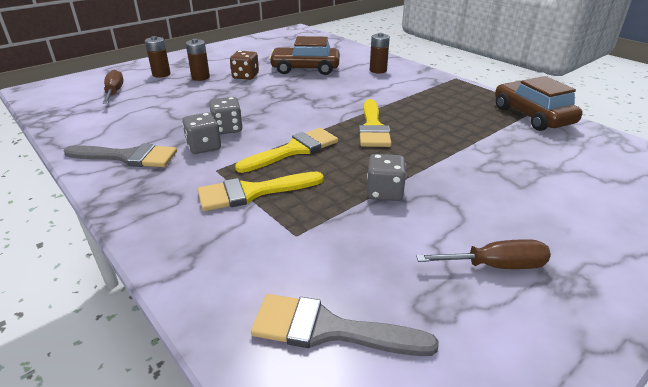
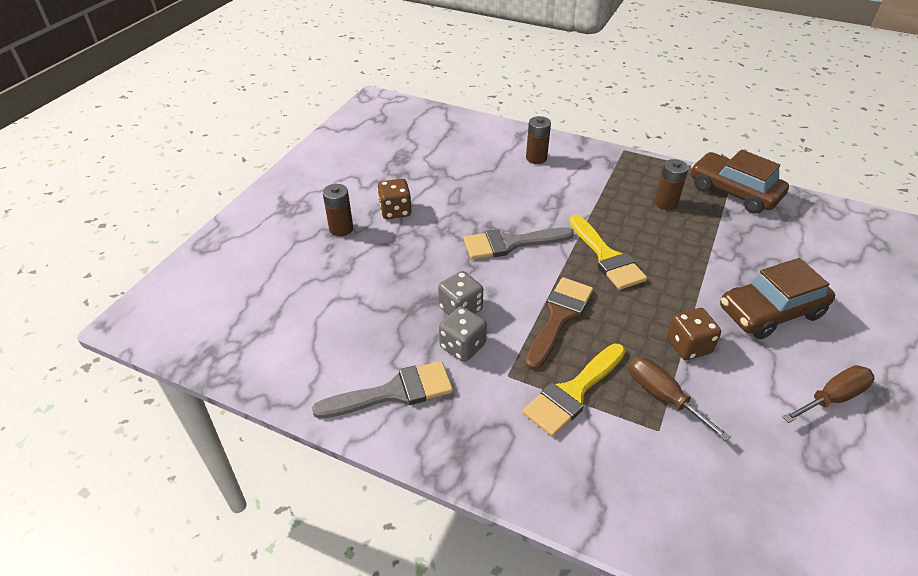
camera: 25 degrees left, 10 degrees up
(114, 92) = (257, 290): brown screwdriver -> brown screwdriver (663, 396)
(161, 74) = (283, 237): brown battery -> brown battery (665, 203)
(294, 150) = (559, 317): yellow brush -> brown brush
(305, 69) = (453, 177): brown car -> brown car (770, 312)
(328, 329) = (768, 518): grey brush -> grey brush (510, 243)
(384, 192) = (688, 346): grey dice -> brown dice

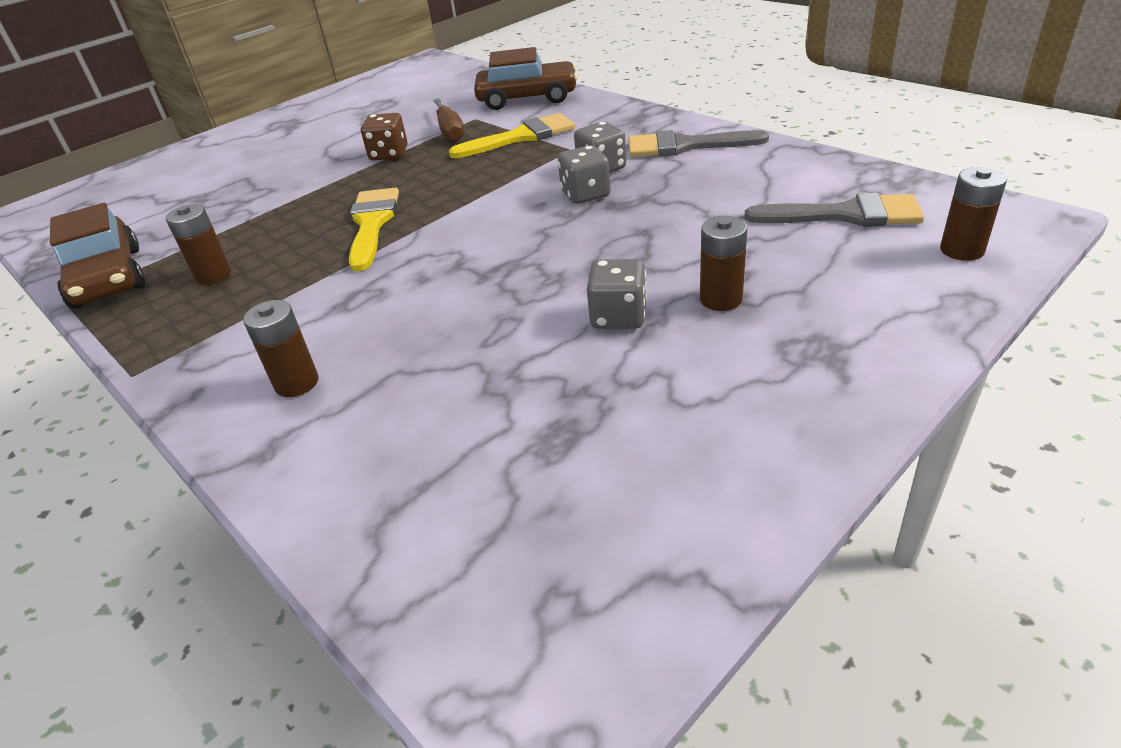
camera: 155 degrees left, 5 degrees down
(192, 283) = (962, 250): none -> brown battery
(395, 211) = (618, 316): brown dice -> grey dice
(510, 243) = (473, 250): grey brush -> grey brush (845, 215)
(559, 317) = (484, 180): brown brush -> none
(770, 312) = (282, 168): brown car -> brown car (527, 98)
(832, 398) = (326, 124): brown screwdriver -> none

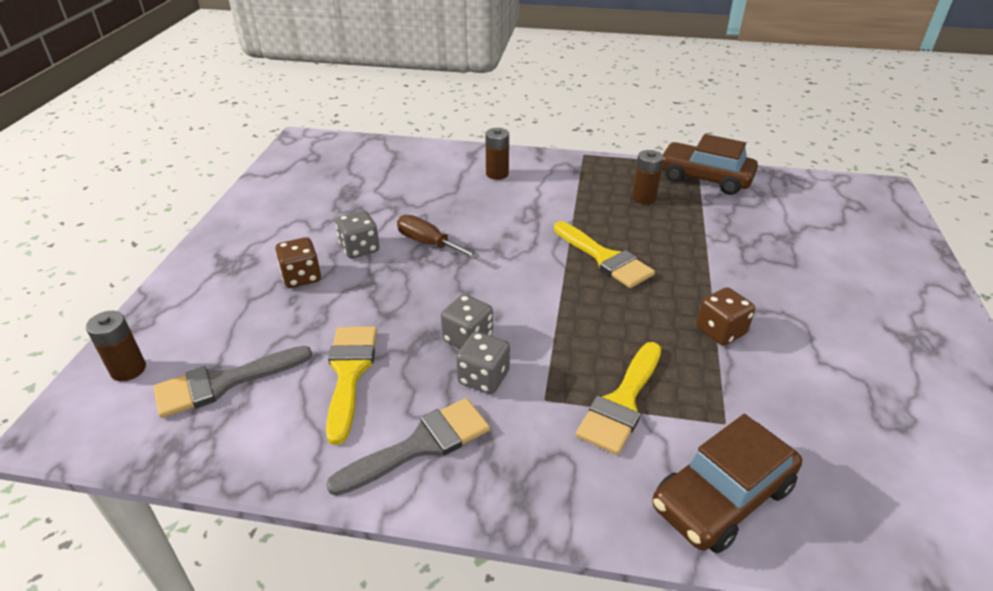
camera: 140 degrees right, 0 degrees up
(450, 131) = (716, 387): brown screwdriver -> brown screwdriver (428, 243)
(714, 195) = (349, 373): none -> yellow brush
(720, 299) = (301, 277): brown battery -> brown dice

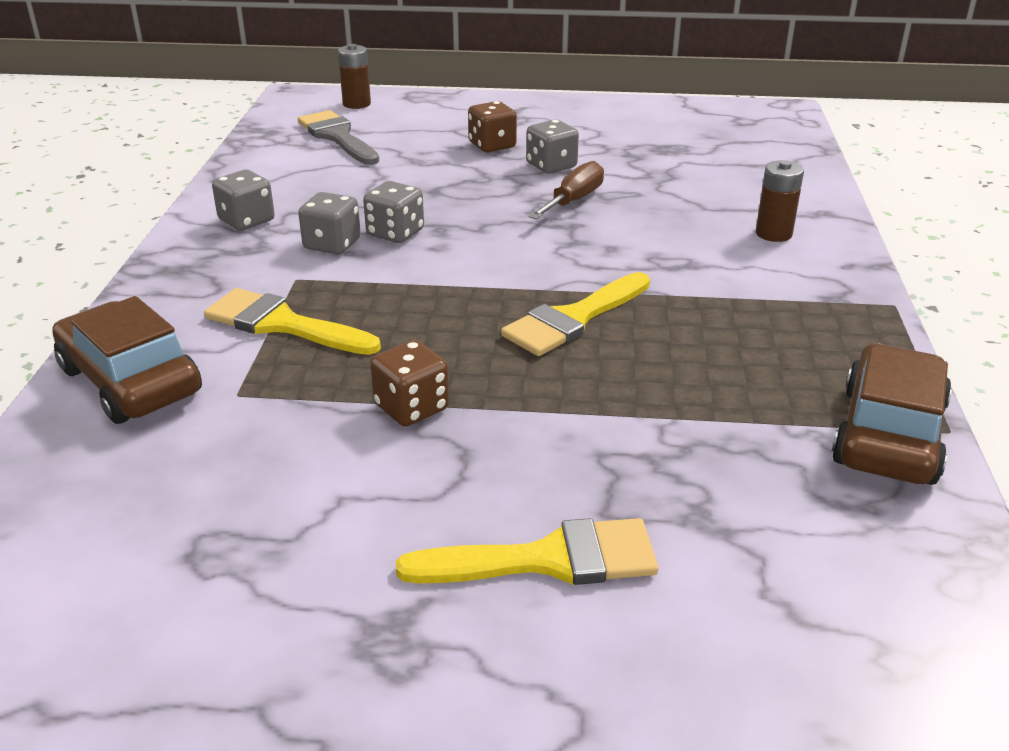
camera: 85 degrees right, 5 degrees down
(349, 373) = (345, 182): yellow brush -> yellow brush (548, 559)
(421, 445) = (246, 221): grey brush -> grey dice
(644, 198) = (769, 360): brown battery -> none

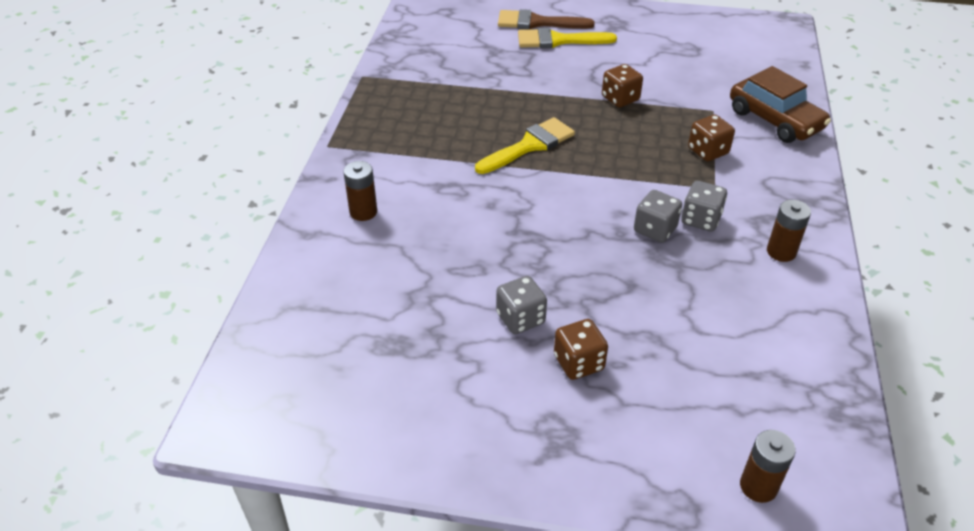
camera: 175 degrees left, 10 degrees up
(246, 221) = (781, 252): grey dice -> brown battery
(282, 324) = (708, 151): yellow brush -> brown dice
(337, 137) = (754, 394): grey brush -> none
(573, 200) = (508, 262): brown screwdriver -> none
(614, 626) = (537, 23): none -> brown brush
(888, 434) = (392, 75): brown car -> none

